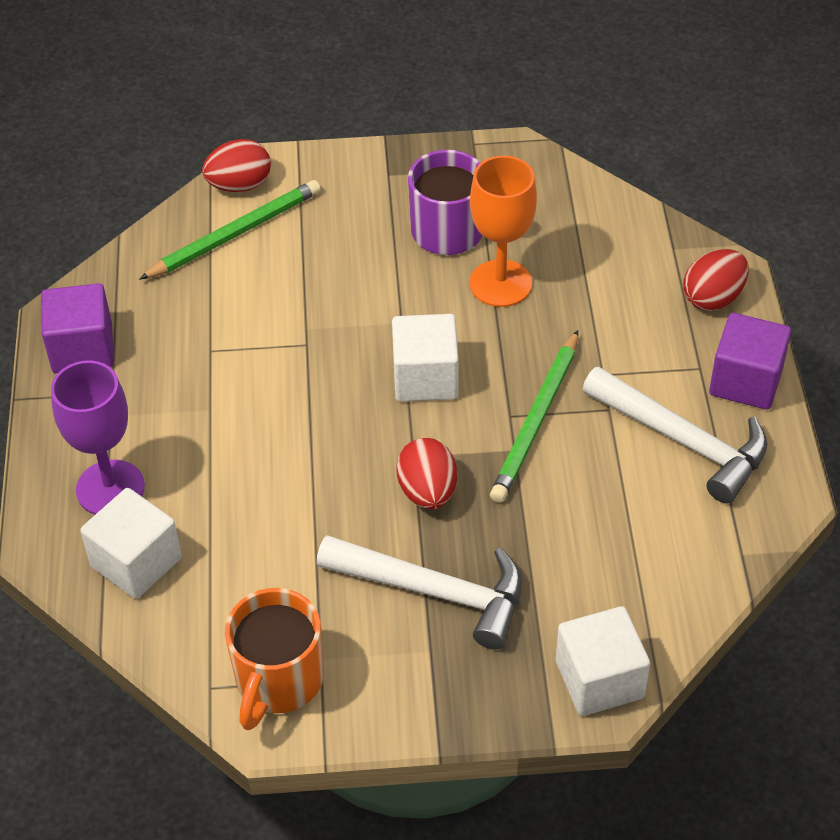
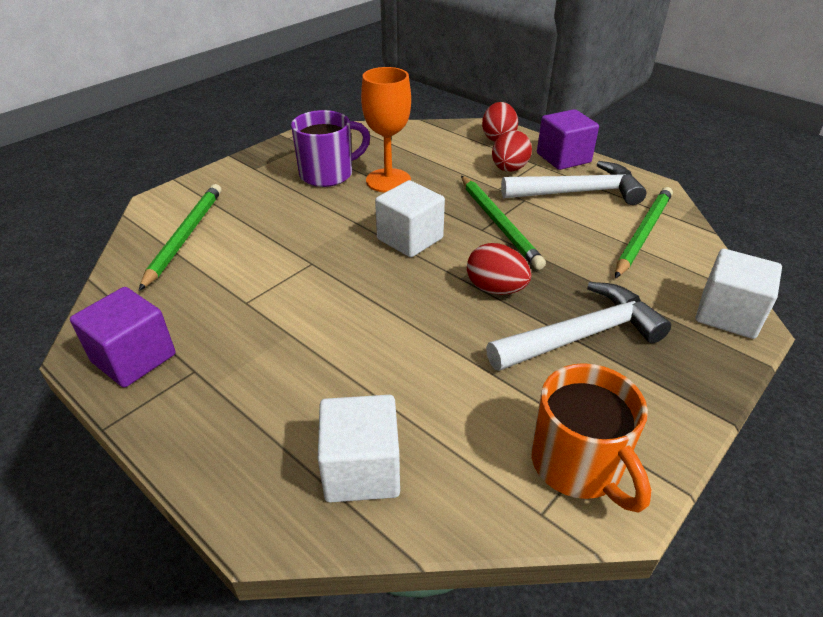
camera: 45 degrees left, 10 degrees down
(110, 488) = (272, 433): purple goblet -> none
(239, 185) = (158, 213): red egg -> red egg (509, 169)
(668, 540) = (643, 233): none -> green pencil

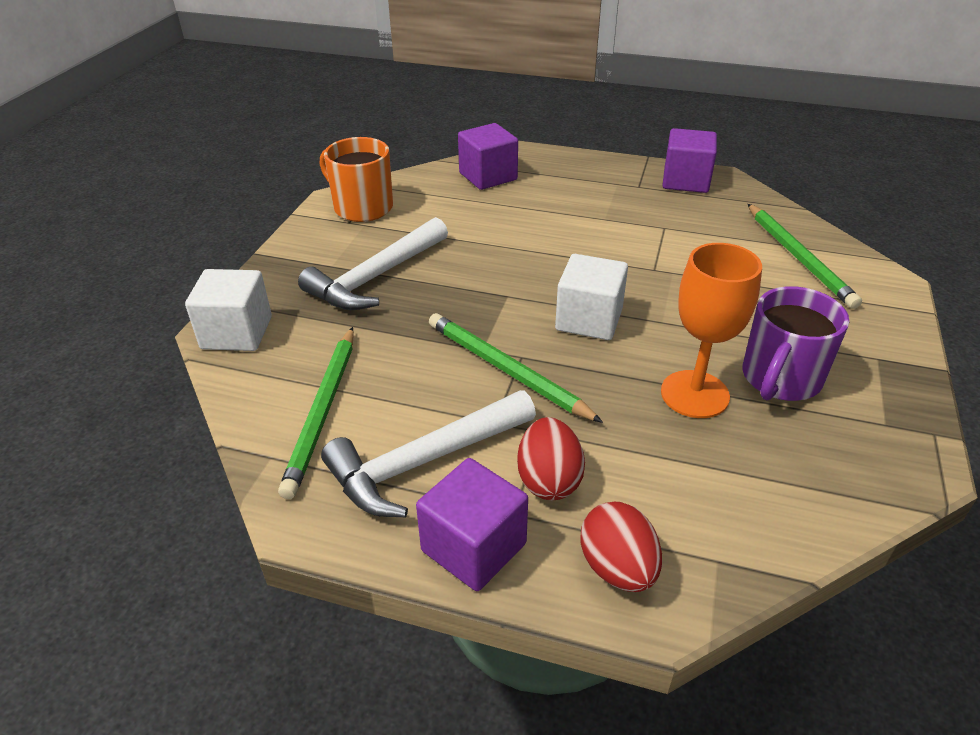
camera: 155 degrees right, 0 degrees up
(361, 469) = (488, 176): white cube -> purple cube
(495, 289) = (468, 294): red egg -> none

